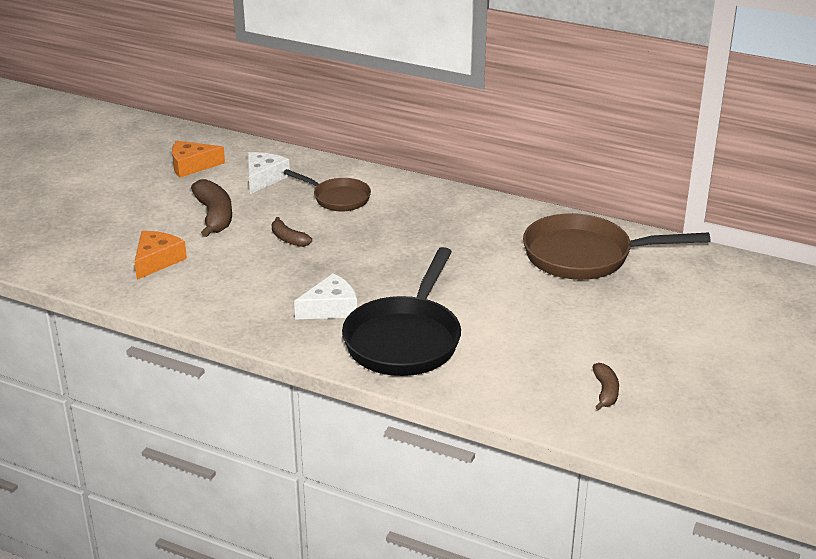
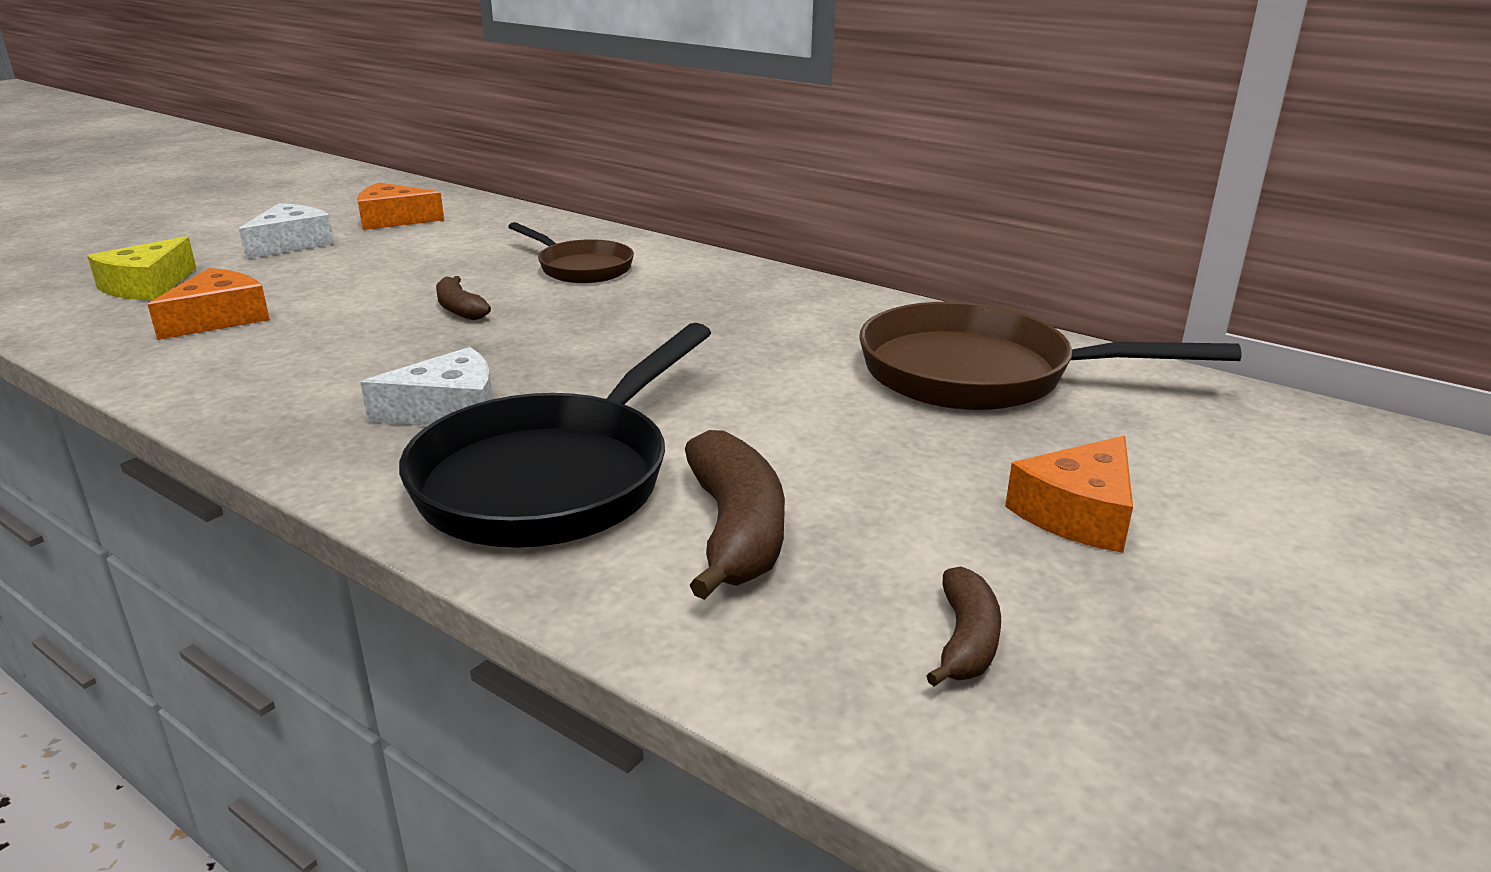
camera: 10 degrees right, 5 degrees down
(90, 240) = (147, 286): none -> yellow cheese
(214, 216) = (369, 274): brown banana -> brown banana (736, 532)
(263, 178) = (485, 239): white cheese -> white cheese (291, 244)
(642, 331) = (1078, 513): none -> orange cheese

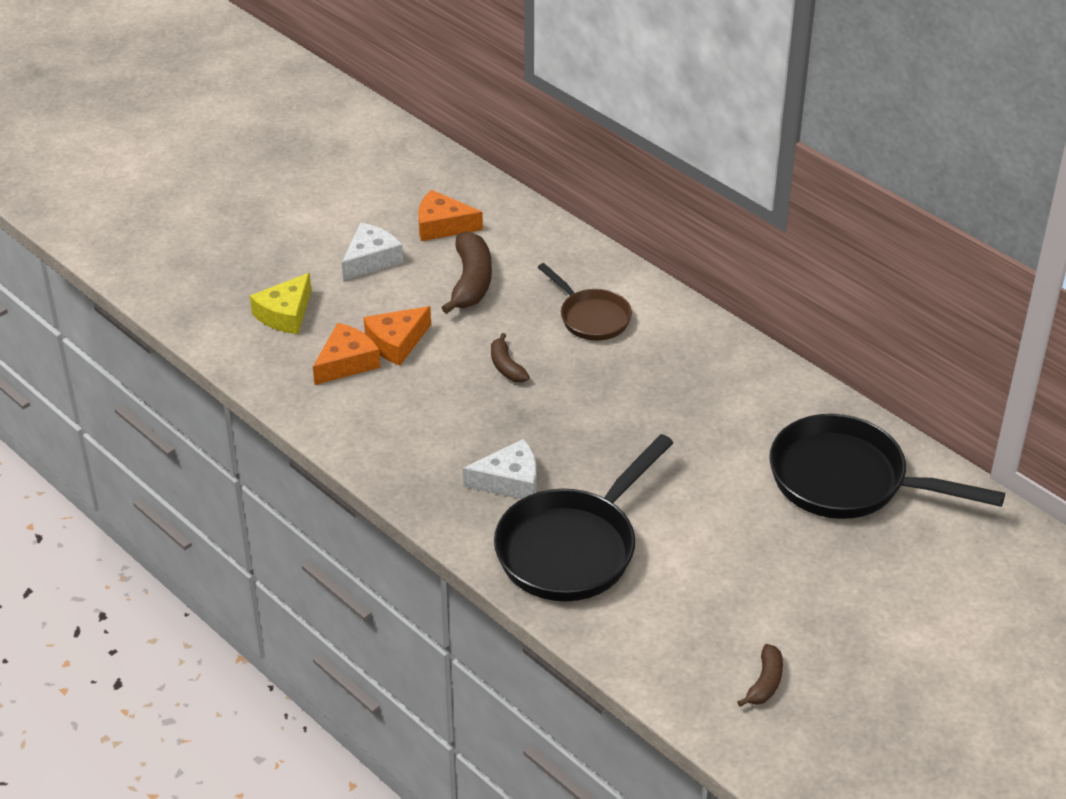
camera: 10 degrees right, 15 degrees up
(736, 532) = (667, 600): brown banana -> brown banana (471, 282)
(981, 375) = (848, 480): brown pan -> black pan
(1078, 513) = (856, 609): orange cheese -> orange cheese (396, 342)

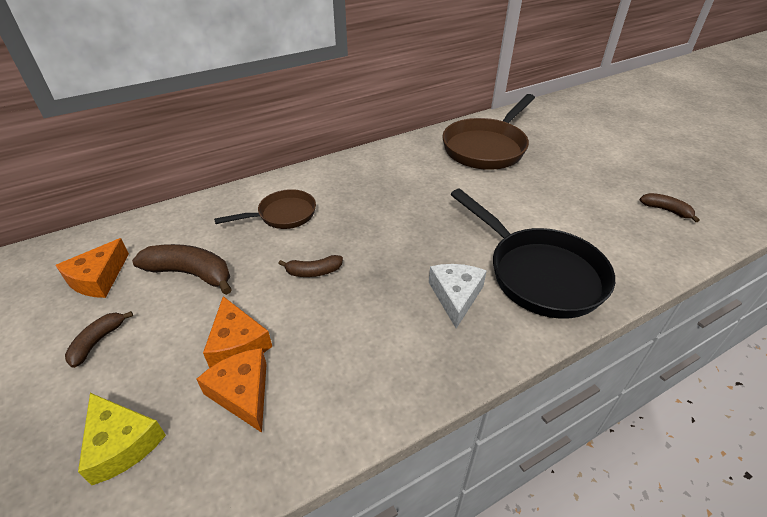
camera: 75 degrees left, 0 degrees up
(371, 259) = (98, 341): white cheese -> brown banana
(848, 480) = (487, 147): black pan -> brown pan

